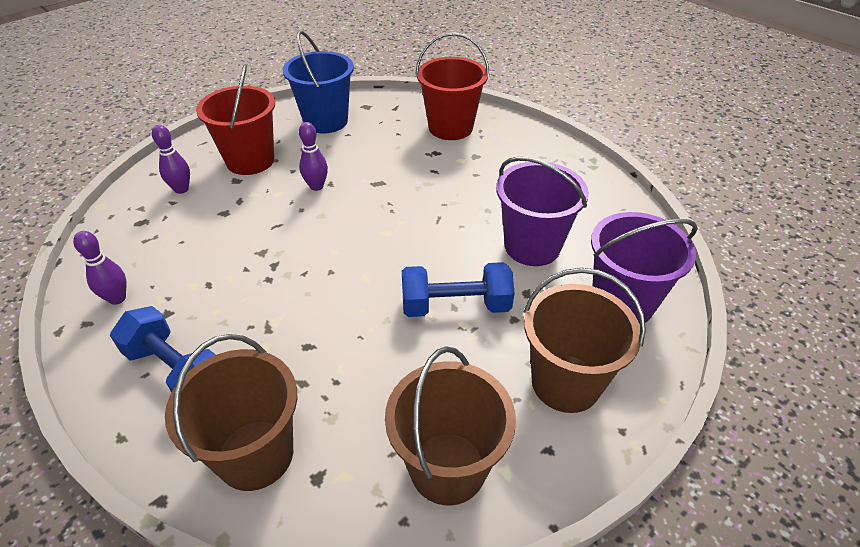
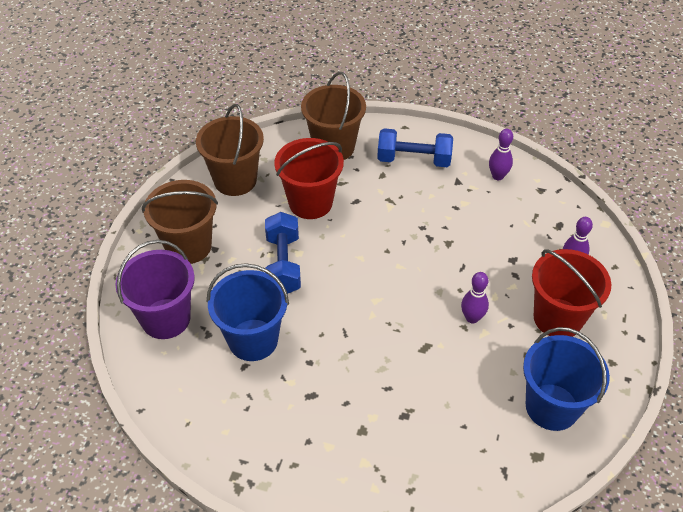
camera: 150 degrees right, 5 degrees up
(450, 128) = (417, 465): red bucket -> red bucket (310, 203)
(455, 306) = (283, 264): blue dumbbell -> blue dumbbell turned 60 degrees counterclockwise
(532, 246) = (253, 340): purple bucket -> blue bucket

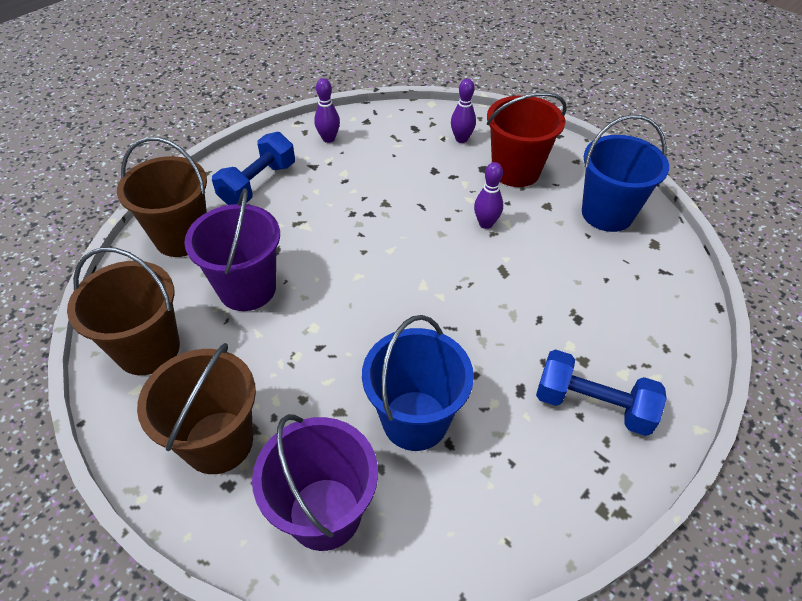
camera: 65 degrees left, 0 degrees up
(283, 264) = (321, 348): blue dumbbell -> blue dumbbell (592, 405)
(310, 203) = (247, 289): red bucket -> purple bucket

